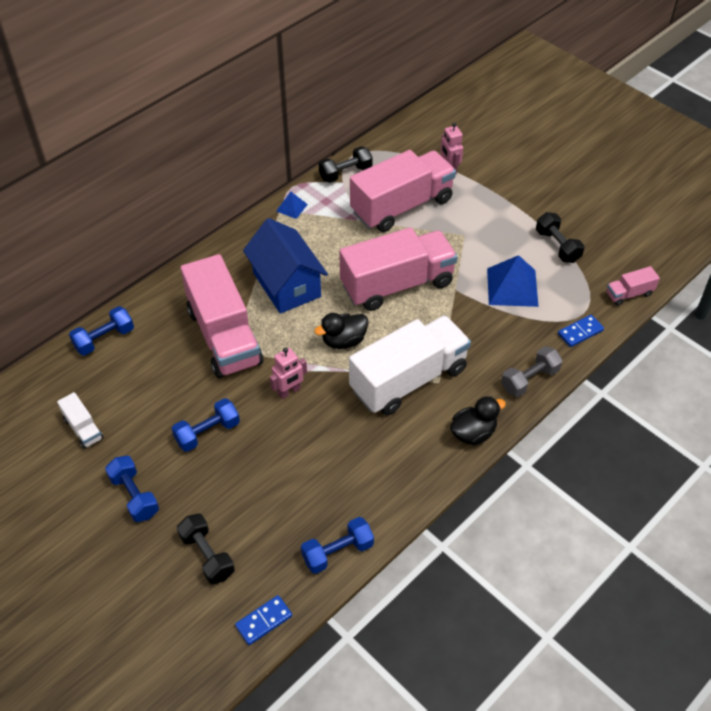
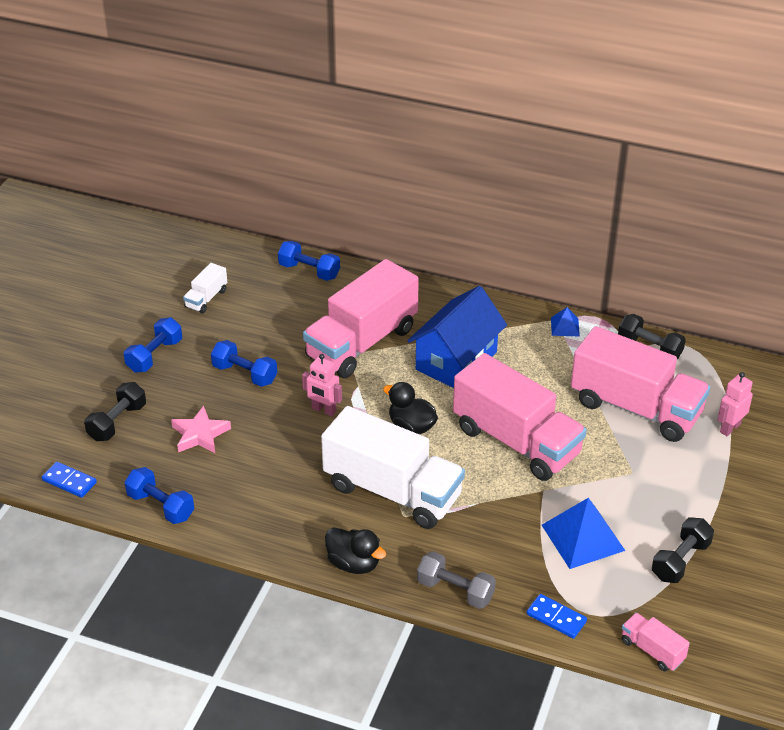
camera: 65 degrees right, 10 degrees down
(264, 492) = (200, 434): none -> pink star

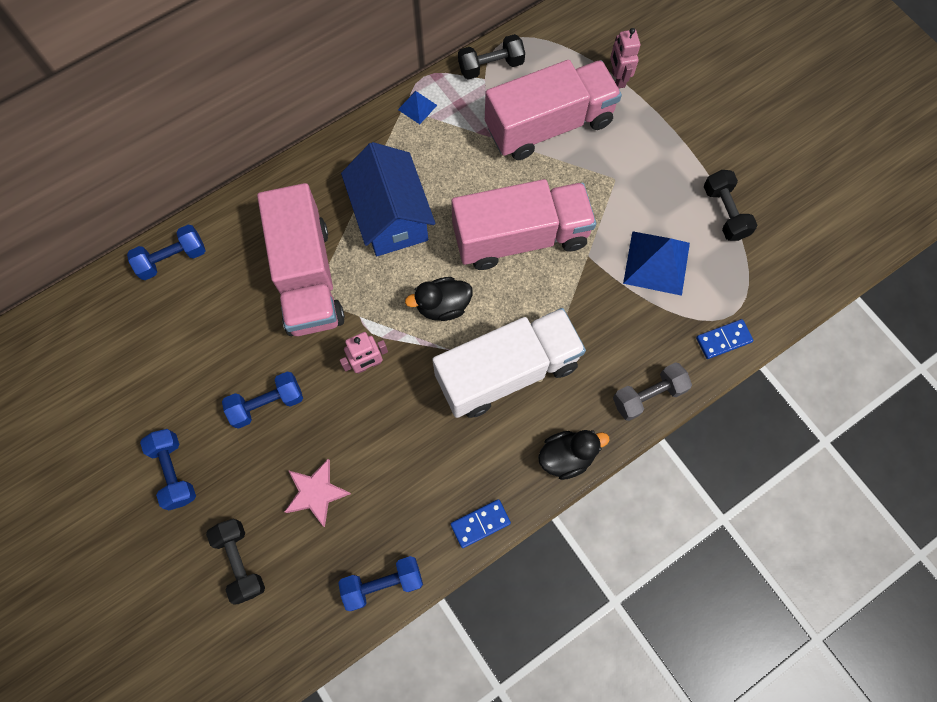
camera: 55 degrees left, 30 degrees up
(69, 481) = (287, 654): blue domino -> blue domino (480, 524)
(206, 298) = (132, 375): white truck -> none
(652, 650) = (795, 295): pink truck -> none

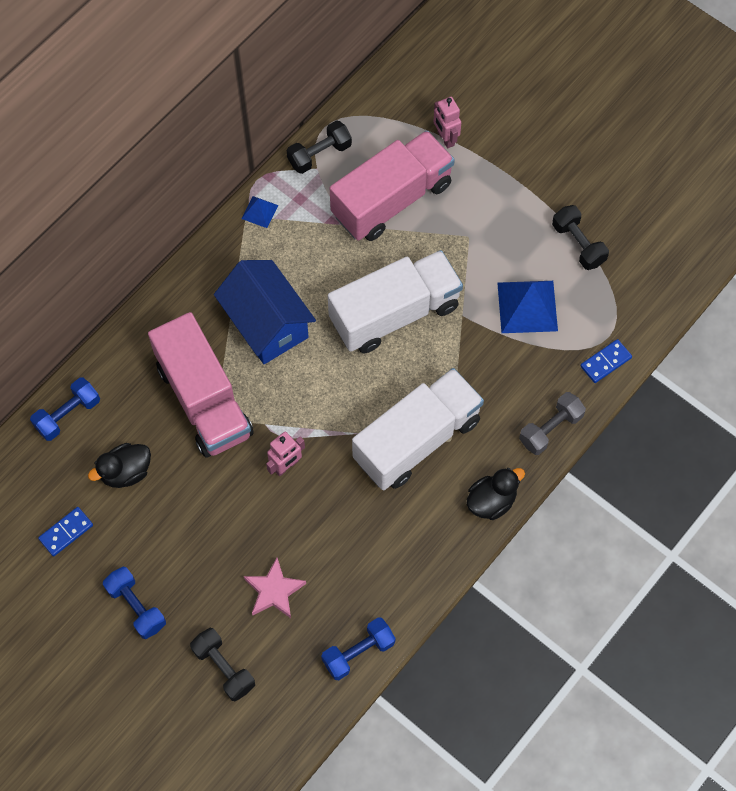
camera: 15 degrees left, 5 degrees down
(267, 404) = (203, 525): blue dumbbell -> none
(443, 306) = (340, 395): black duck -> black duck (126, 472)
(480, 524) = (430, 579): blue domino -> blue domino (66, 532)
(520, 237) = (395, 313): pink truck -> white truck

